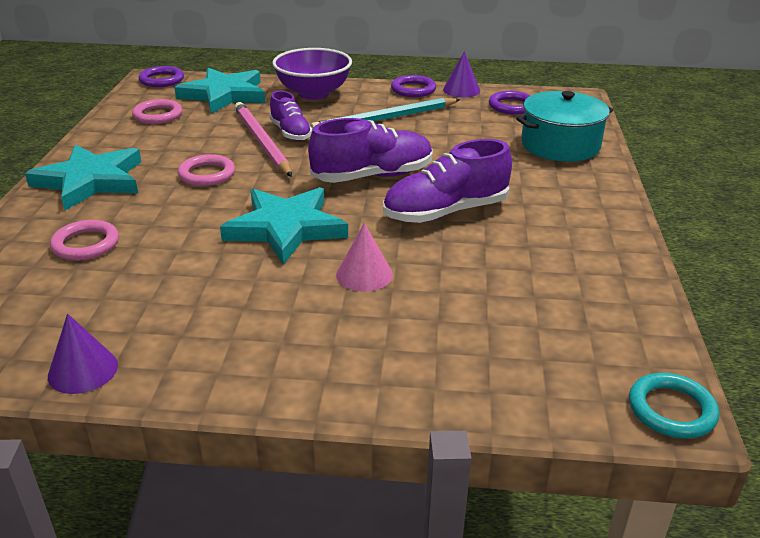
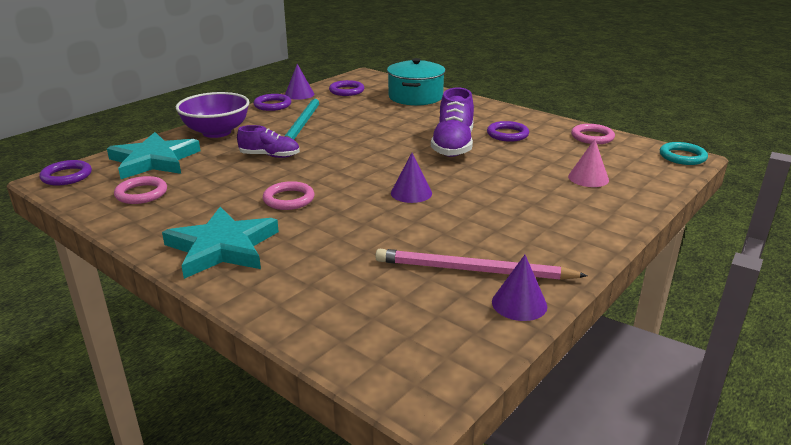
camera: 55 degrees left, 5 degrees down
(86, 244) = (335, 270): pink ring -> pink ring (592, 137)
(261, 142) = (267, 168): pink pencil -> pink pencil (473, 270)
(285, 228) = (411, 193): turquoise star -> purple cone
(364, 274) = (497, 186): pink cone -> pink cone (588, 178)
(373, 176) = (378, 150): purple shoe -> none
(533, 236) = (507, 134): none -> purple ring

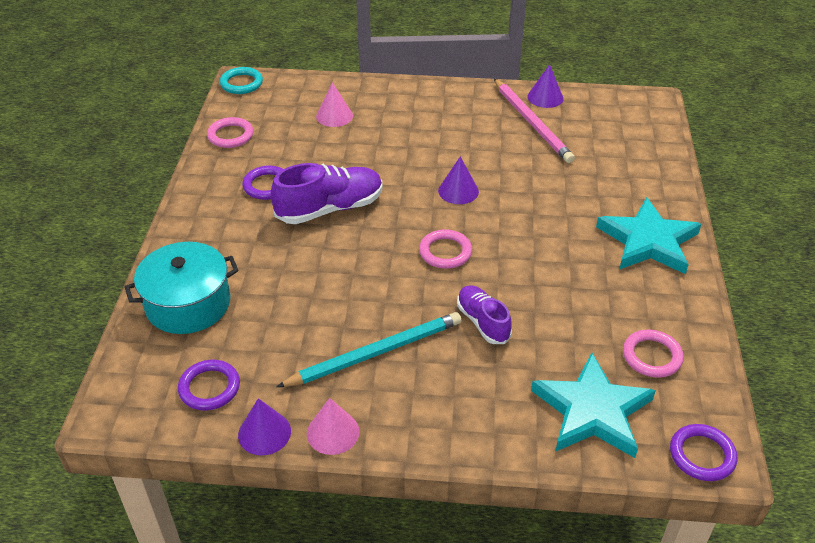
camera: 125 degrees left, 15 degrees up
(216, 132) = (472, 418): purple bowl -> none
(272, 105) = (333, 432): purple ring -> pink cone
(289, 199) = (546, 252): pink ring -> pink ring (445, 252)

